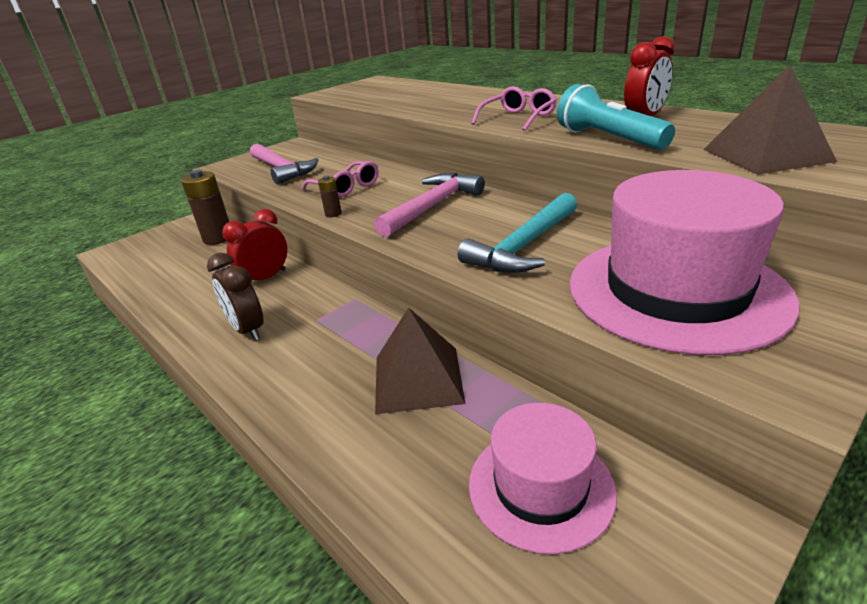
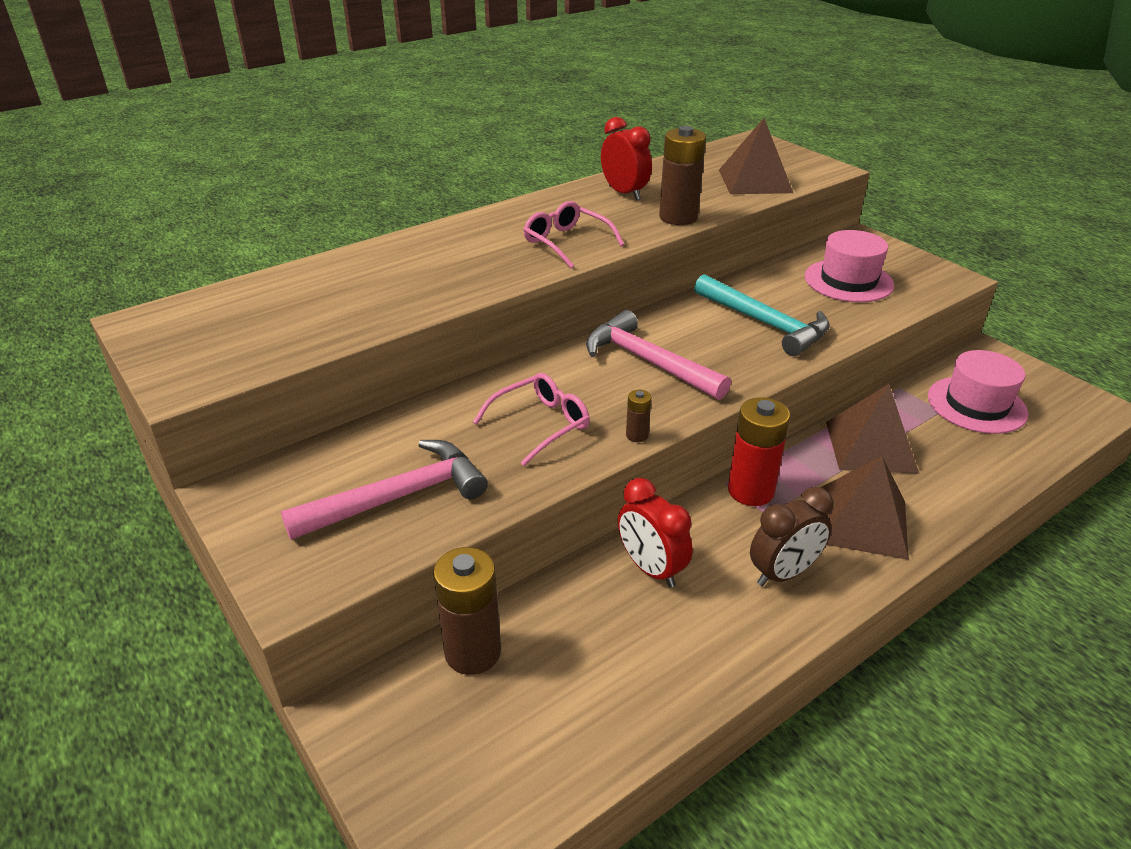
camera: 85 degrees left, 5 degrees up
(301, 371) = (862, 521): none -> brown pyramid
(344, 310) = (750, 491): none -> red battery
(608, 139) = (678, 217): turquoise flashlight -> brown battery
(676, 290) = (848, 281): pink hat -> pink hat, size x0.59

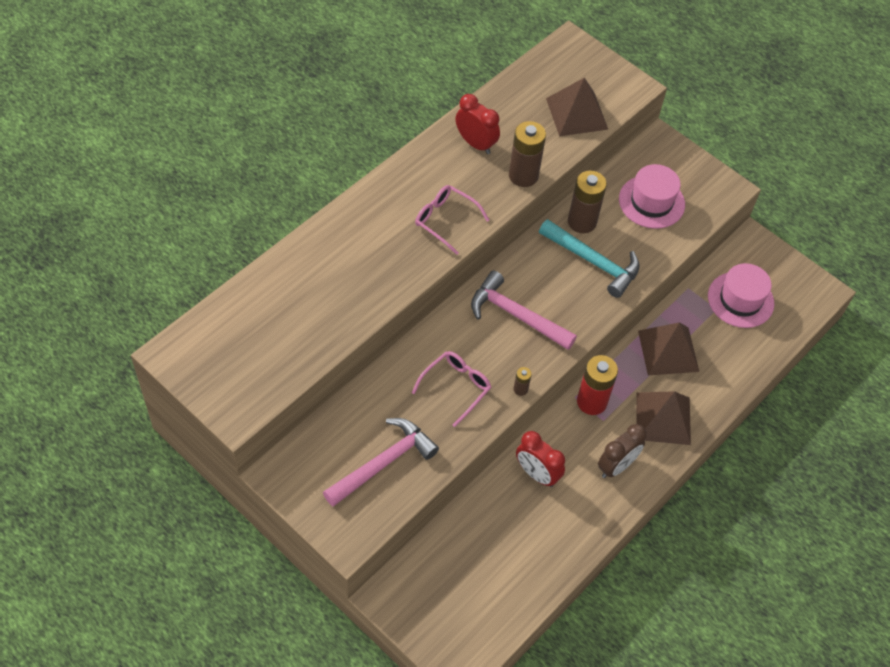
camera: 15 degrees left, 20 degrees up
(472, 652) = (444, 548): brown battery -> brown battery (582, 222)

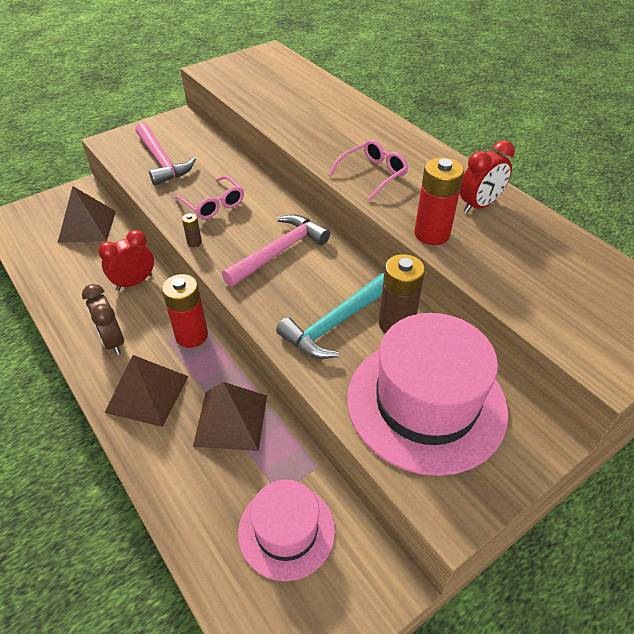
camera: 105 degrees right, 10 degrees down
(523, 175) = (432, 234): brown battery -> red battery
(577, 113) = (540, 296): brown pyramid -> brown pyramid (87, 226)
(651, 202) = (426, 403): pink hat -> pink hat, size x1.71

